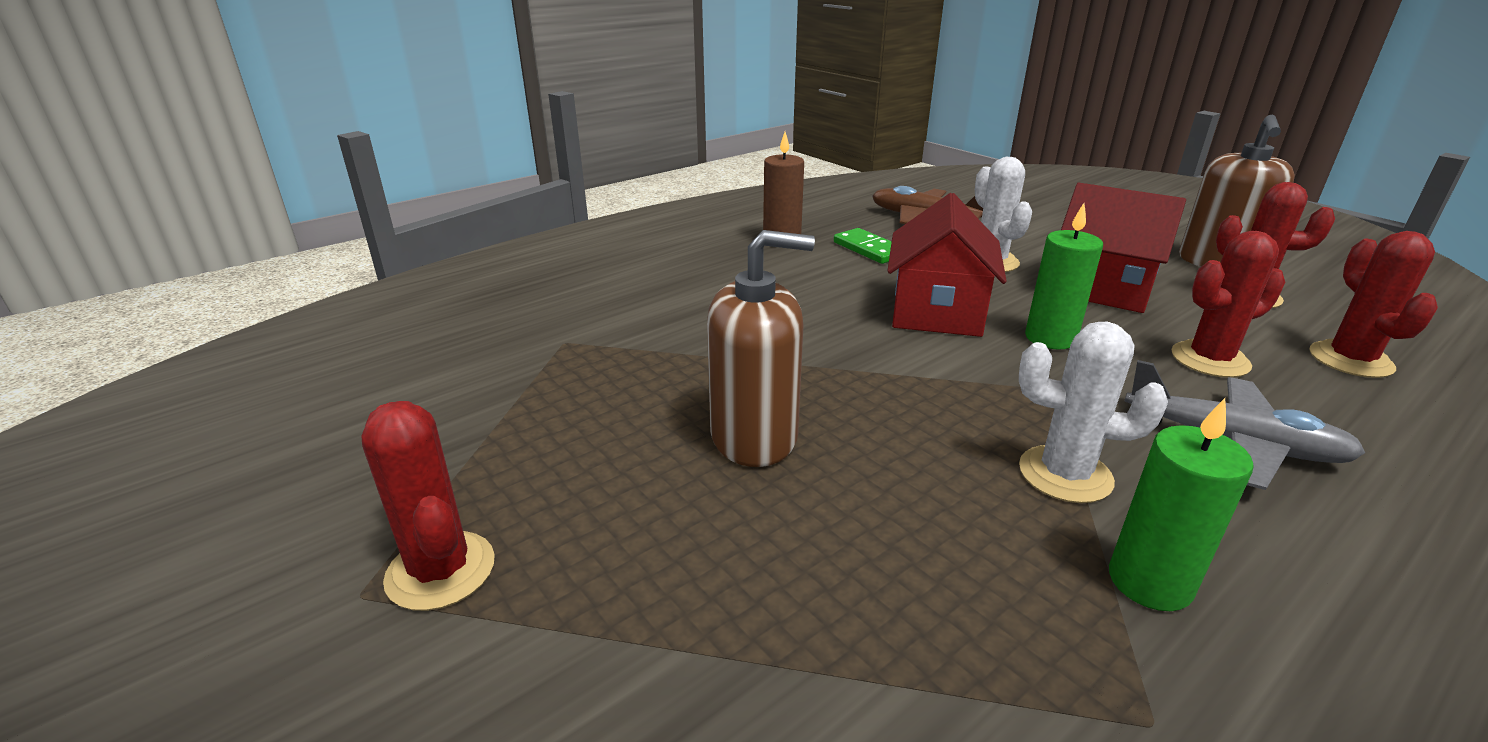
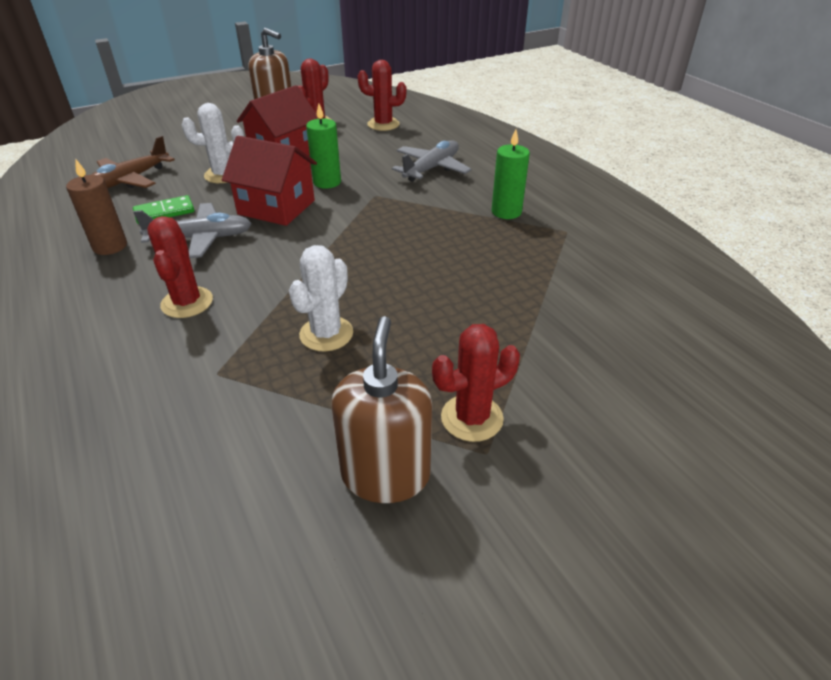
camera: 80 degrees left, 10 degrees up
(754, 436) = (381, 292): brown soap dispenser -> brown soap dispenser (385, 474)
(825, 280) = (201, 238): none -> grey plane
(1065, 474) = (441, 210): white cactus -> white cactus (326, 334)
(1210, 360) = (368, 151): red cactus -> red cactus (187, 302)

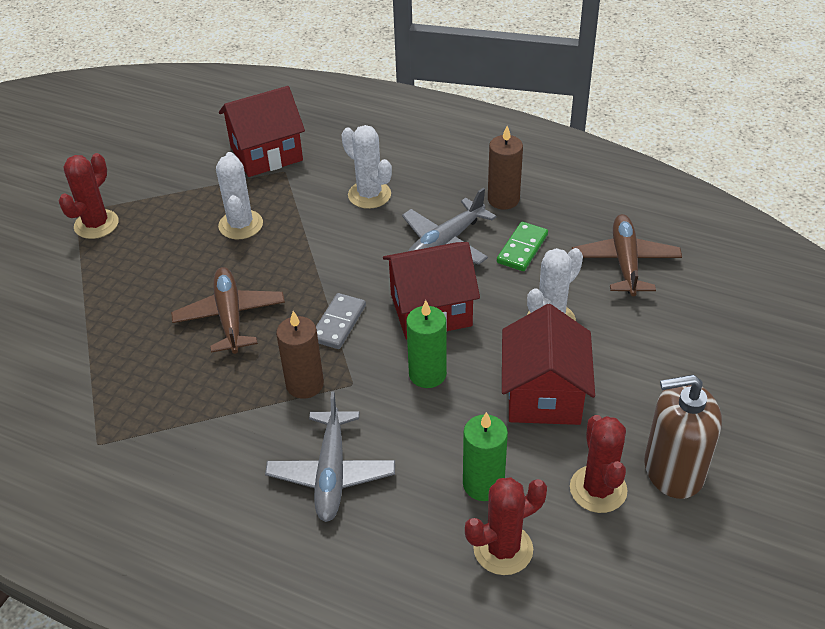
camera: 145 degrees right, 5 degrees up
(187, 302) = (369, 195): red cactus -> white cactus
(203, 409) = (266, 153): none -> red house
(342, 226) = (338, 323): none -> grey domino
(385, 474) = (129, 177): brown soap dispenser -> none
(403, 206) = (305, 384): none -> brown candle
(413, 263) = (230, 316): none -> brown plane
(506, 212) = (182, 439): green candle -> green candle (483, 484)

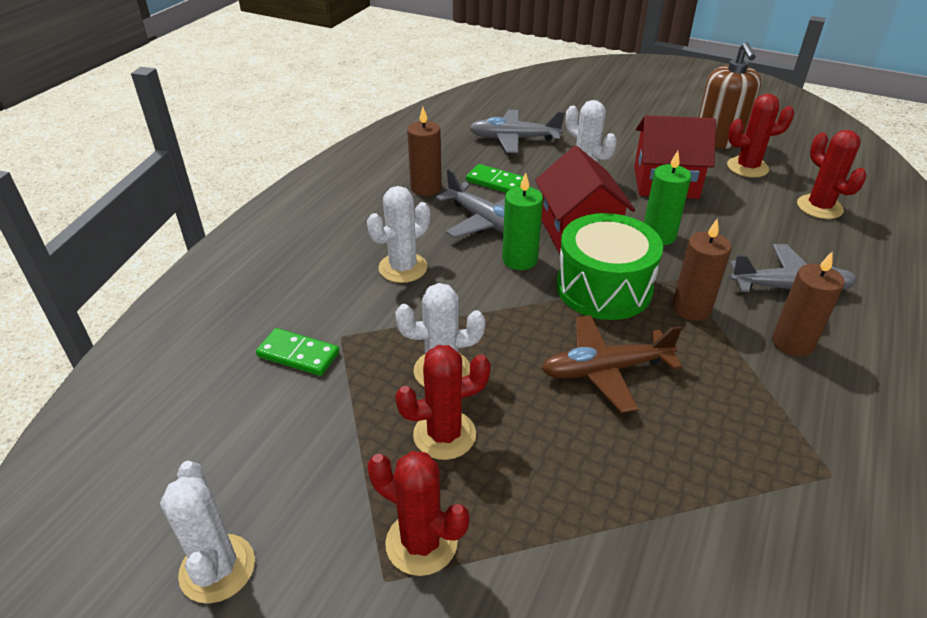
camera: 90 degrees left, 5 degrees down
(101, 150) = (217, 568): none -> white cactus
(178, 229) = (444, 435): none -> red cactus
(249, 454) = (792, 343): none -> brown candle
(266, 153) = (298, 354): red house -> green domino
(338, 323) = (604, 287): grey domino -> green drum
(483, 484) = (765, 213): green candle -> green candle (519, 260)
(625, 262) = (514, 139): brown plane -> grey plane

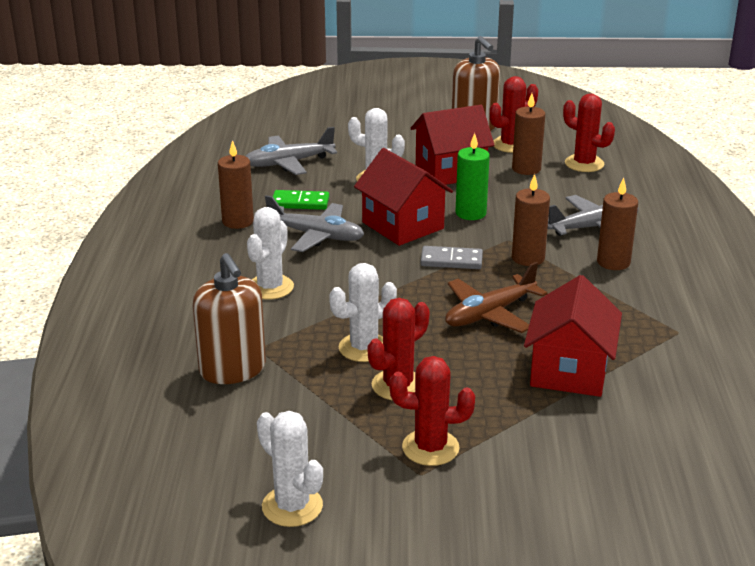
camera: 25 degrees left, 10 degrees down
(298, 354) = (232, 369): green domino -> brown soap dispenser
(519, 260) = (368, 257): green candle -> none
(604, 287) = (451, 260): green drum -> grey domino
(656, 486) = (569, 371): none -> red house
(749, 198) = (526, 169): none -> brown candle

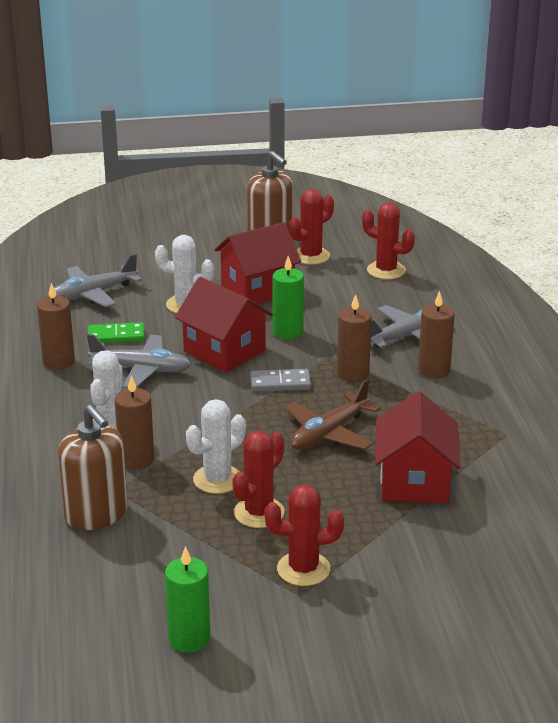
camera: 10 degrees left, 0 degrees up
(292, 506) = (189, 639): white cactus -> green candle
(526, 169) = (331, 280): brown candle -> brown candle (136, 460)

